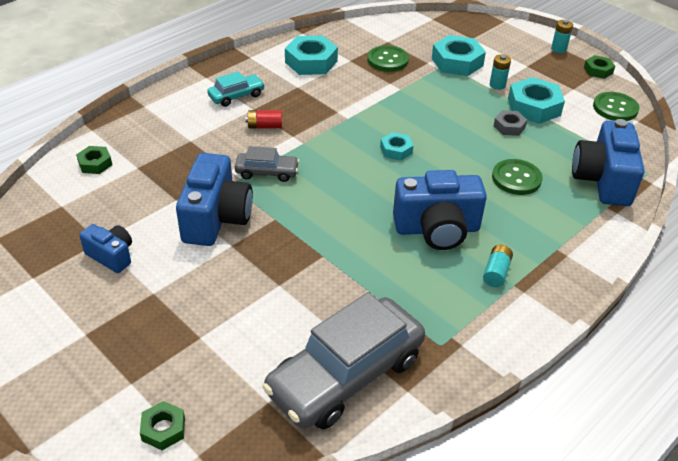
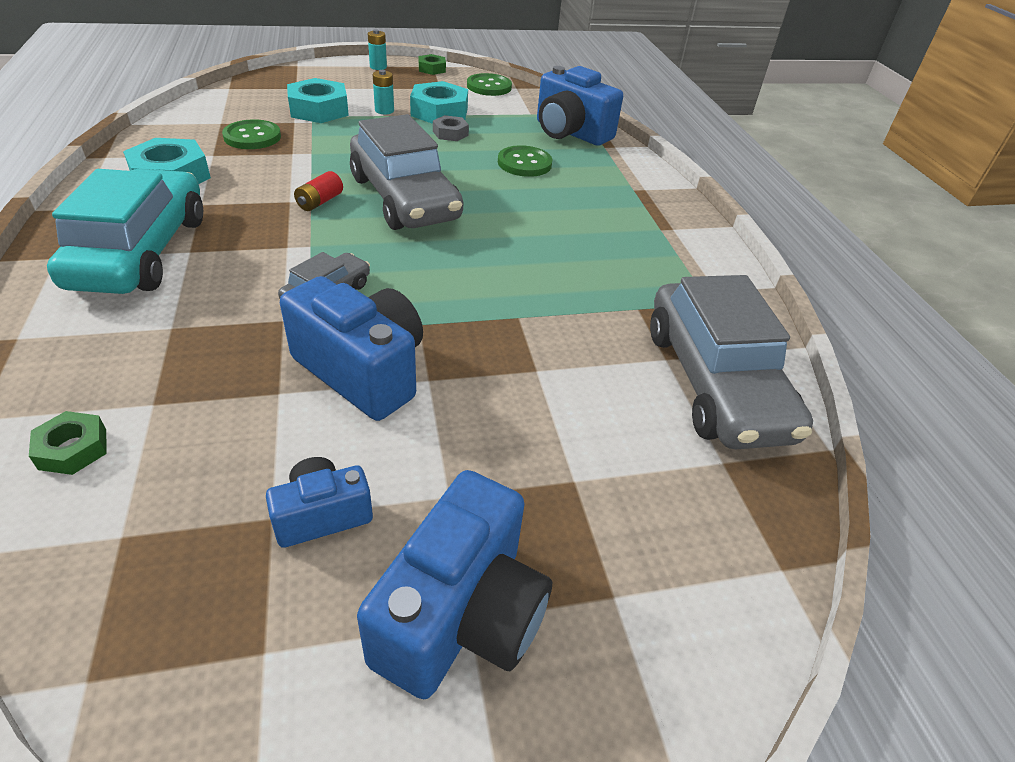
camera: 60 degrees left, 0 degrees up
(163, 429) = (721, 590): green nut -> none
(236, 96) = (141, 251): turquoise car -> turquoise car, size x2.10
(264, 126) = (237, 257): red battery -> red battery (320, 202)
(396, 150) = (404, 198): turquoise nut -> grey car
(437, 229) = (549, 231): blue camera -> blue camera (461, 615)
(496, 272) = (637, 230): turquoise battery -> none

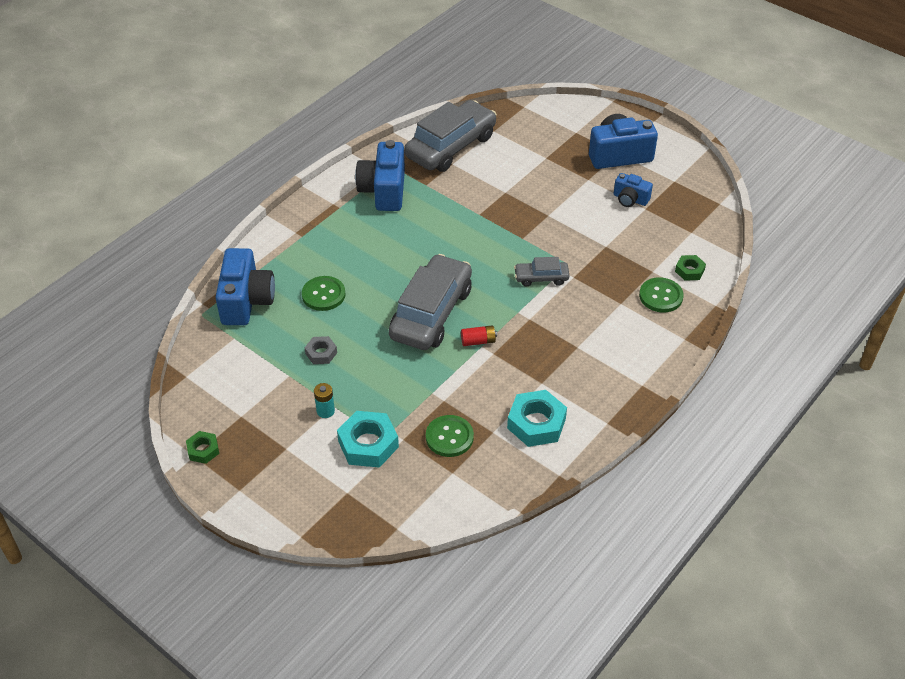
camera: 125 degrees left, 5 degrees up
(141, 251) = (600, 362): turquoise car -> none
(363, 371) = (567, 234): blue camera -> blue camera (384, 190)
(378, 67) = (240, 484): turquoise battery -> none
(439, 112) = (291, 383): turquoise nut -> none
(489, 87) = (204, 391): green button -> green button (660, 296)

